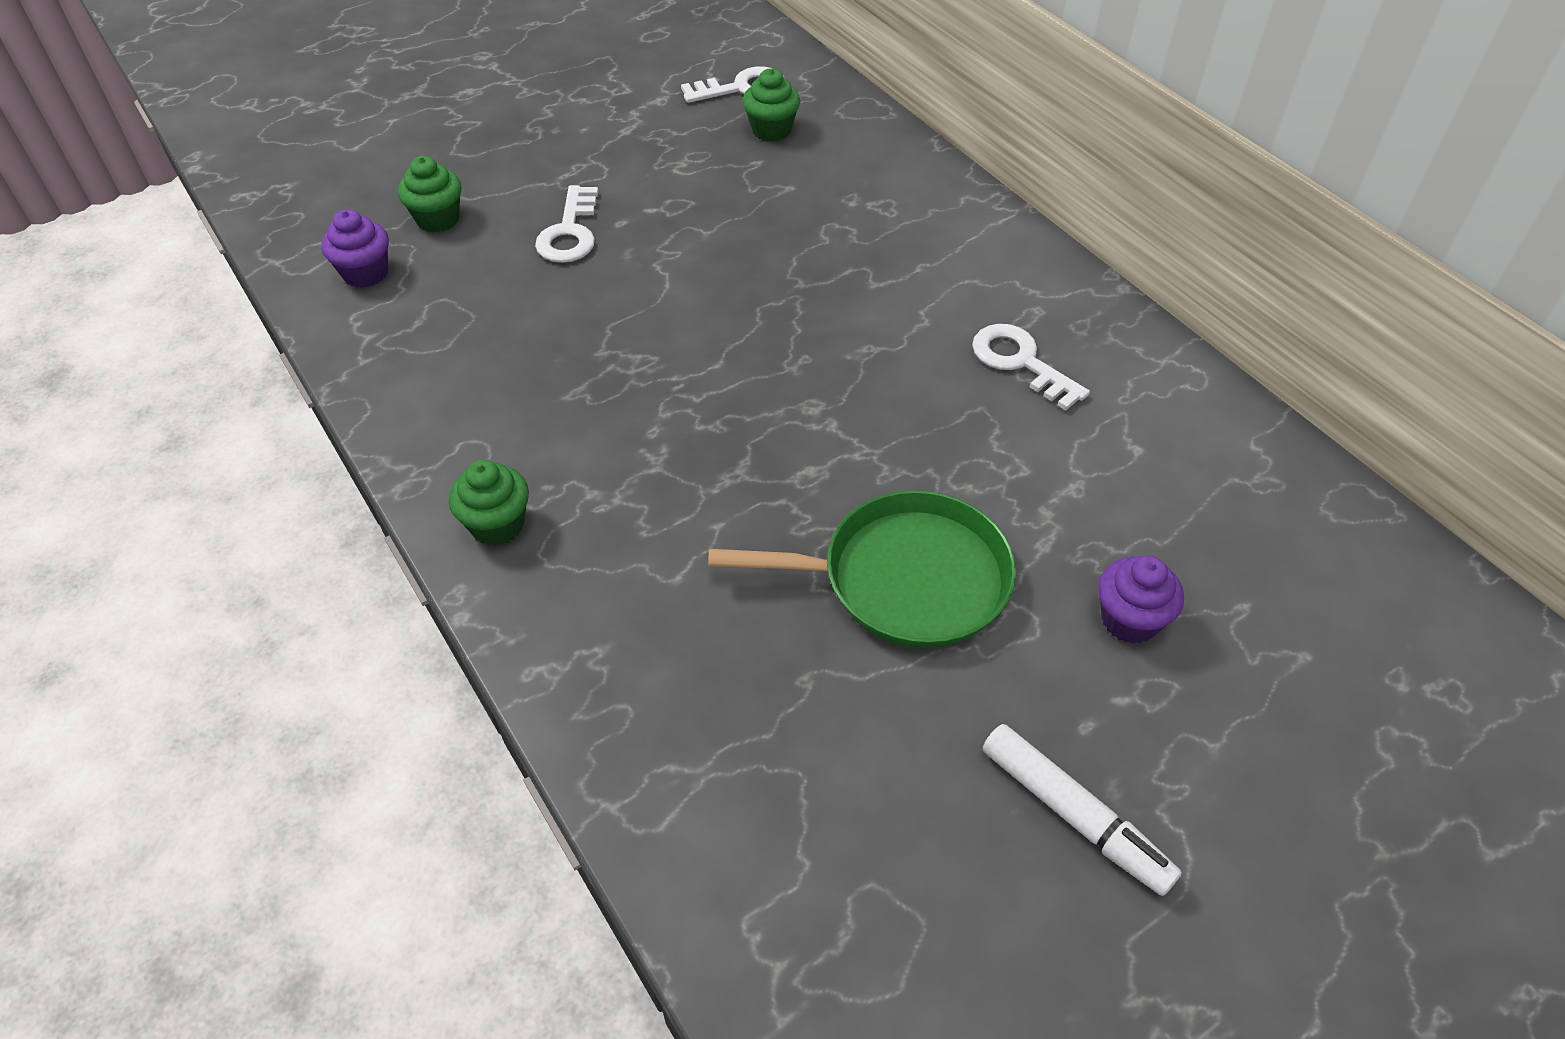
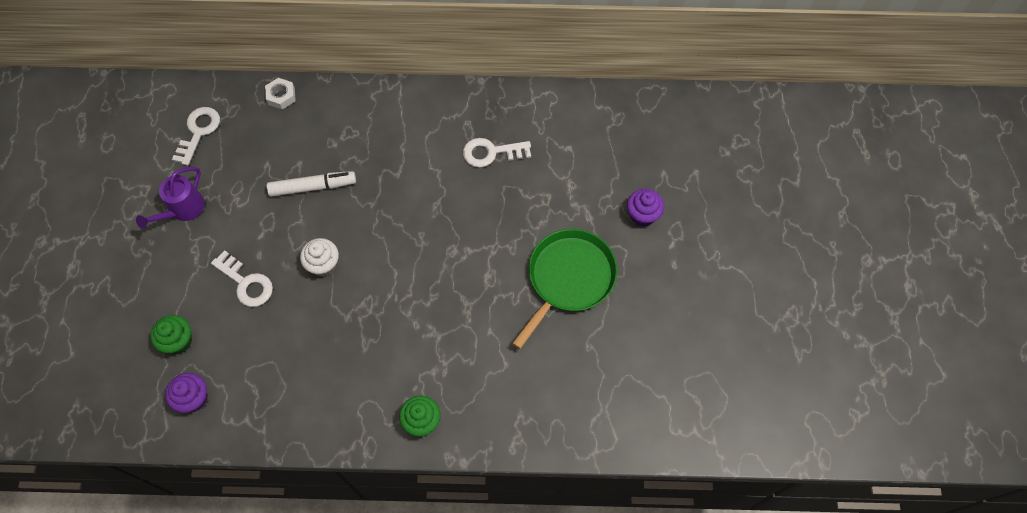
camera: 55 degrees left, 15 degrees up
(623, 130) = (183, 210): none -> purple watering can
(662, 287) = (323, 264): none -> white cupcake
(771, 130) = (247, 141): green cupcake -> none
(867, 123) = (281, 96): none -> white nut
(1074, 815) = (704, 295): white marker -> white marker (313, 187)

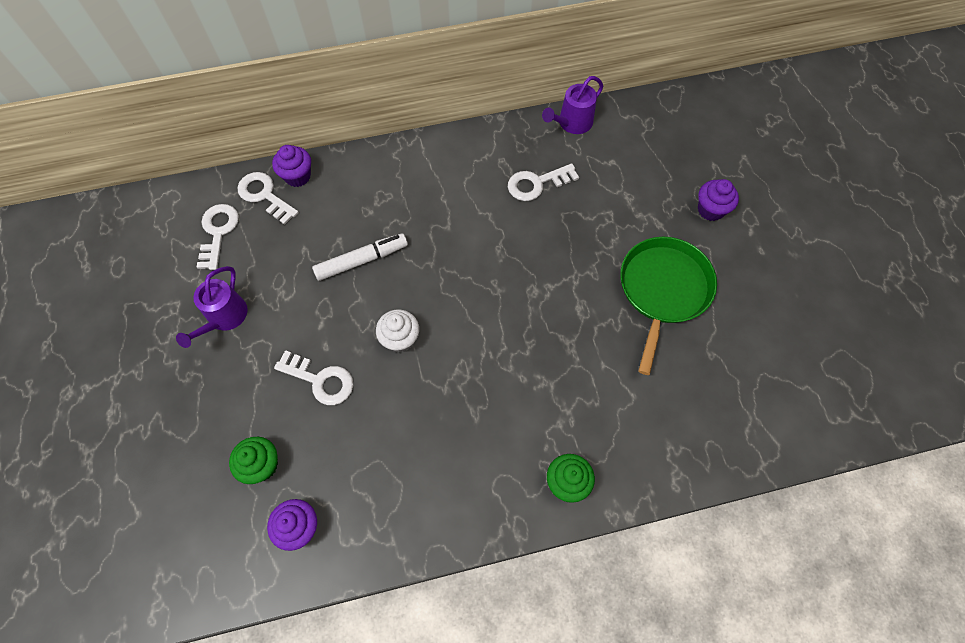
camera: 15 degrees left, 0 degrees up
(247, 107) = (264, 195): none -> white key
(281, 96) = (297, 176): white nut -> purple cupcake
(545, 102) = (571, 123): none -> purple watering can

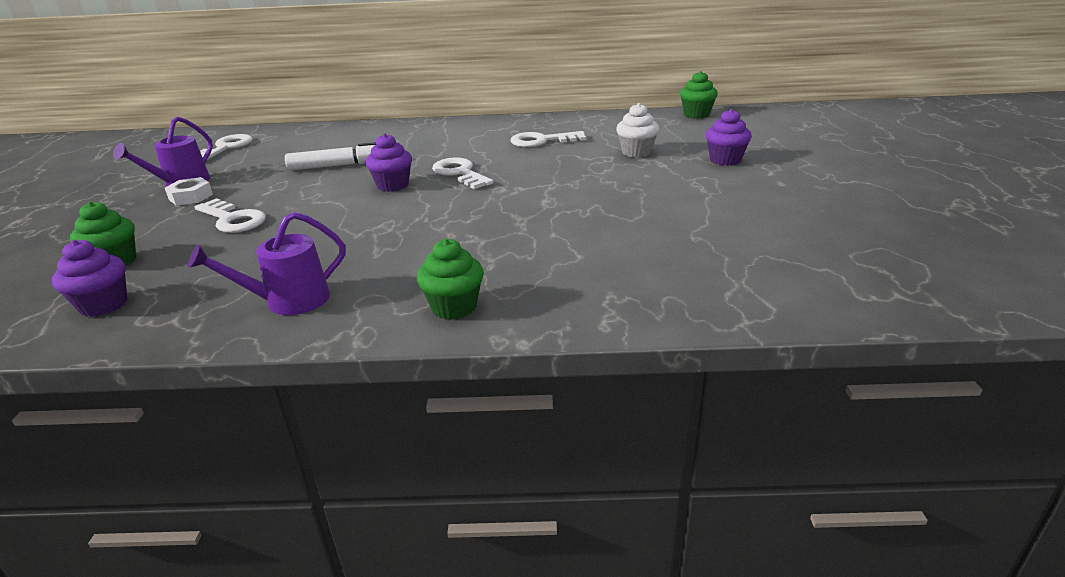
camera: 15 degrees right, 35 degrees down
(252, 343) = (191, 197): none -> white nut
(264, 195) = (284, 135): white key -> white key (460, 173)
(297, 176) = (321, 129): purple cupcake -> purple cupcake (393, 185)
(400, 339) = (337, 204): white cupcake -> white cupcake (636, 152)
(571, 123) = (594, 118): purple watering can -> purple watering can (288, 301)
(663, 290) = (650, 197): green pan -> none
(667, 105) = (696, 115): none -> green cupcake

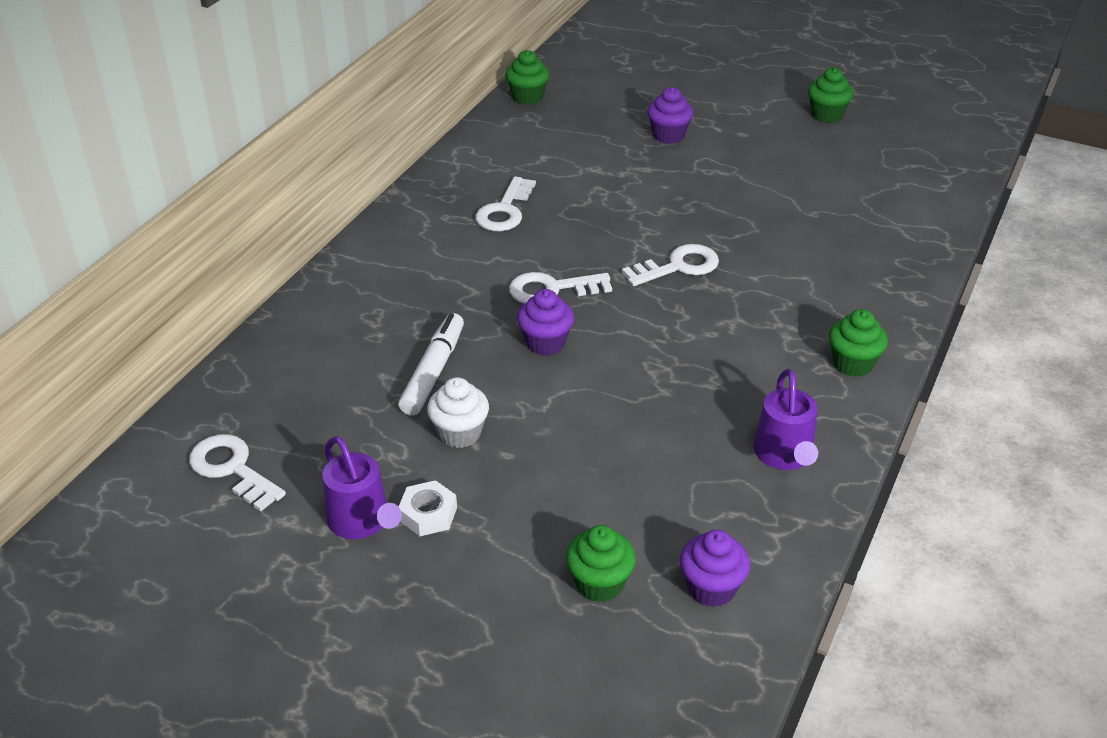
camera: 65 degrees left, 10 degrees up
(233, 219) = (545, 479): white key -> white key (678, 266)
(636, 152) = (601, 170): white cupcake -> white cupcake (459, 433)
(890, 208) = (826, 115): none -> green cupcake

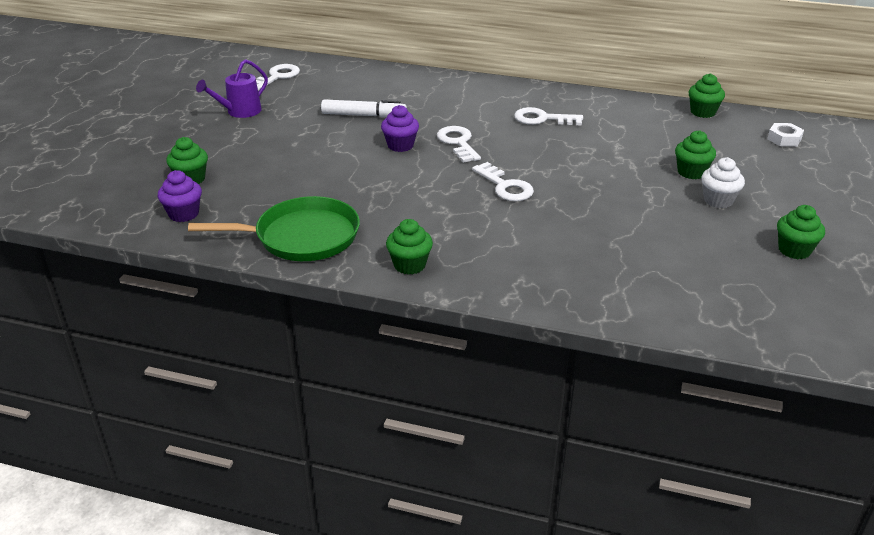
camera: 80 degrees right, 5 degrees down
(428, 514) = (245, 127): white nut -> white nut (784, 139)
(459, 433) = (311, 128): white cupcake -> white cupcake (718, 200)
(668, 135) = (691, 172): purple cupcake -> green cupcake
(785, 456) = (301, 237): purple watering can -> green pan

